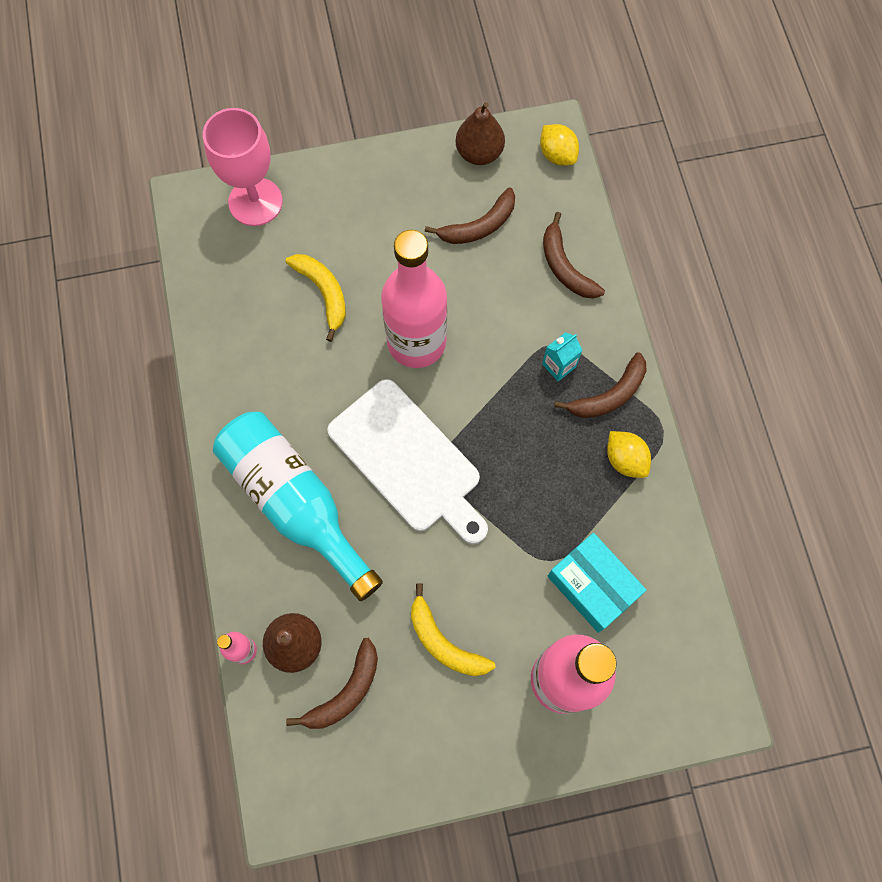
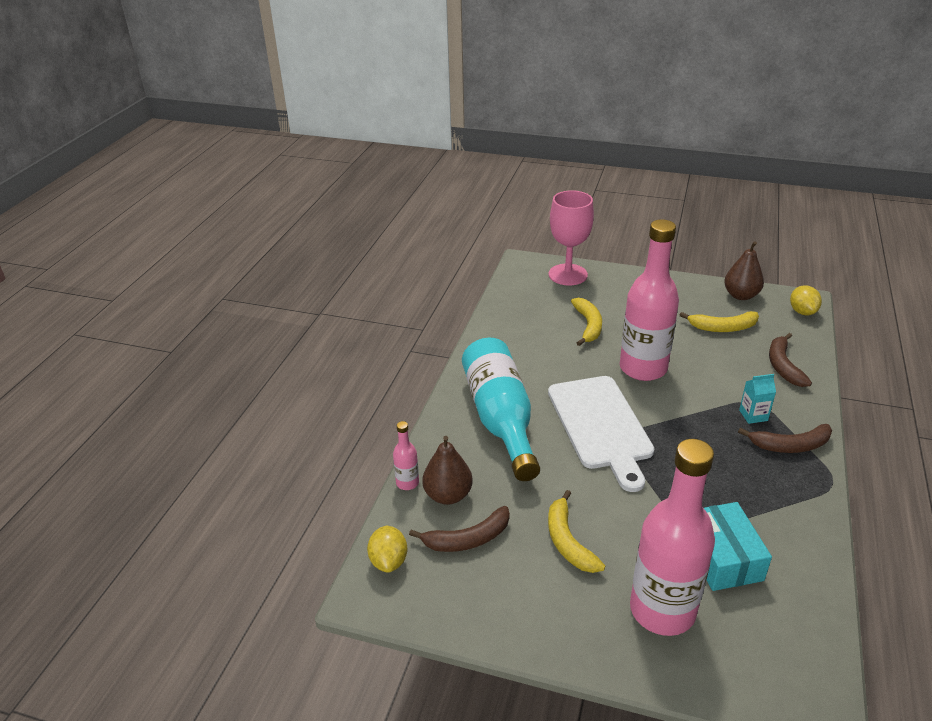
camera: 30 degrees right, 35 degrees down
(479, 226) = (722, 328): brown banana -> yellow banana
(625, 459) = (788, 488): yellow lemon -> yellow lemon (389, 561)

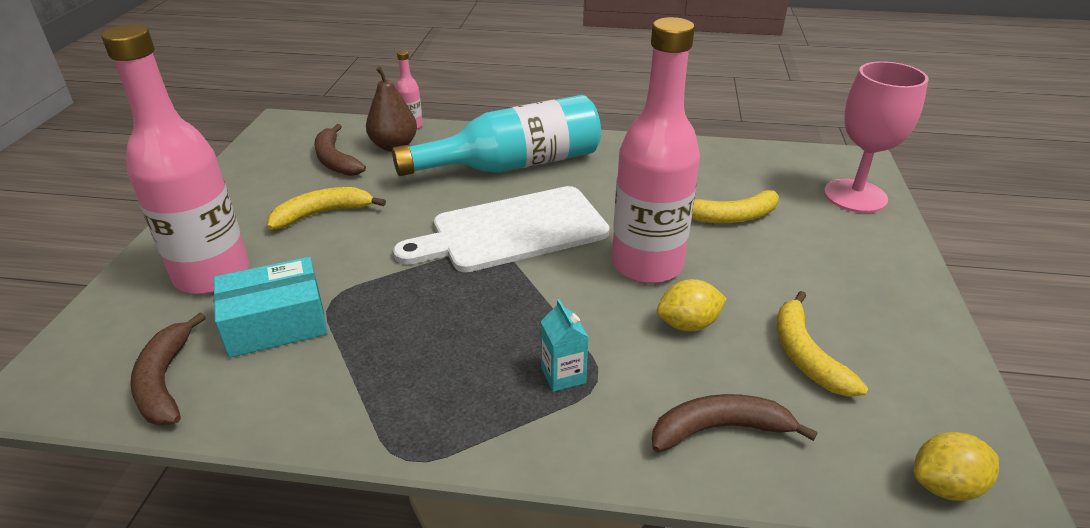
camera: 80 degrees right, 0 degrees up
(389, 561) = (316, 128): yellow lemon -> yellow lemon (688, 324)
(741, 295) = (940, 388): brown pear -> none
(790, 445) = (493, 414): brown banana -> brown banana (165, 381)

